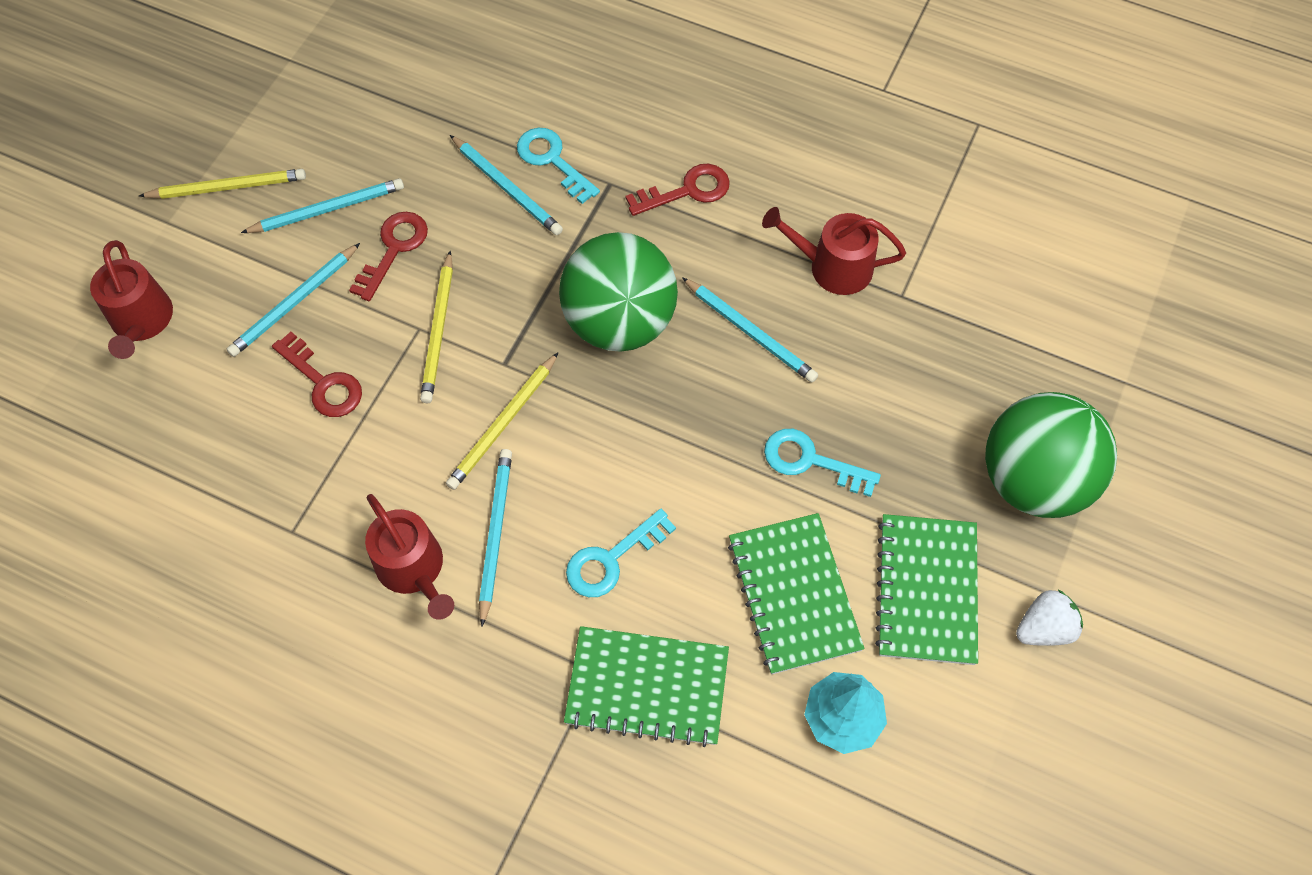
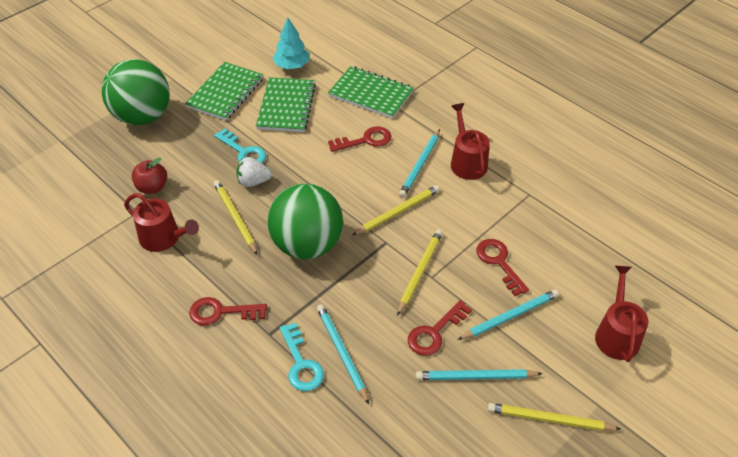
camera: 160 degrees left, 15 degrees down
(612, 559) = (365, 140): turquoise key -> red key
(750, 332) = (235, 218): turquoise pencil -> yellow pencil
(910, 344) = (152, 187): none -> red apple
(1044, 628) = (185, 69): white strawberry -> white strawberry (253, 182)

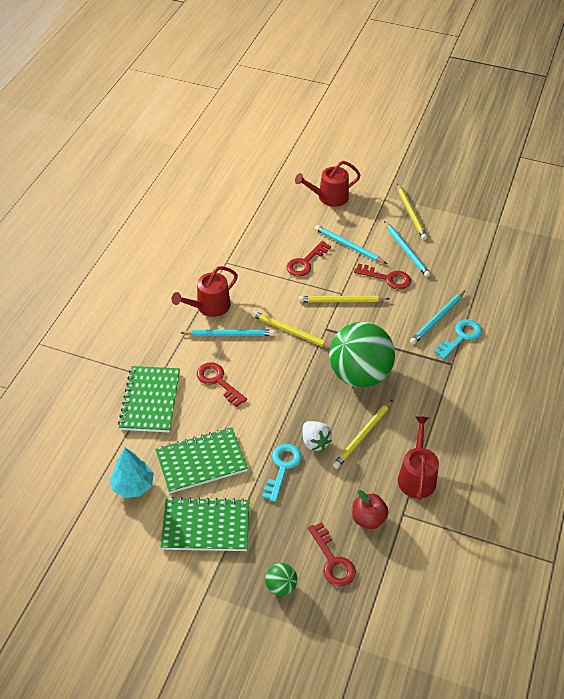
camera: 115 degrees left, 0 degrees up
(143, 117) = (281, 586): green ball -> green ball, size x0.42
(221, 312) = (455, 400): red key -> red key (332, 560)

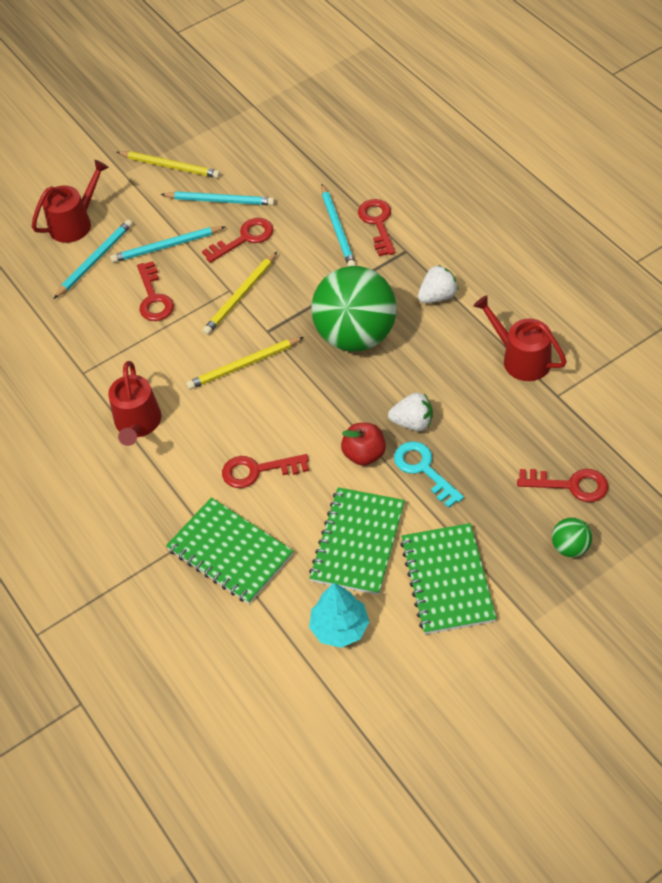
camera: 50 degrees left, 5 degrees up
(206, 526) = (447, 580): green notebook -> green notebook turned 45 degrees counterclockwise
(229, 334) = (197, 425): turquoise pencil -> turquoise pencil (95, 260)
(329, 197) = (74, 223): red watering can -> red watering can turned 150 degrees counterclockwise
(363, 436) = (437, 376): yellow pencil -> none
(368, 519) = (542, 427): red apple -> red apple (364, 454)
(429, 401) = (437, 296): none -> white strawberry
(461, 337) = (377, 223): turquoise key -> red key

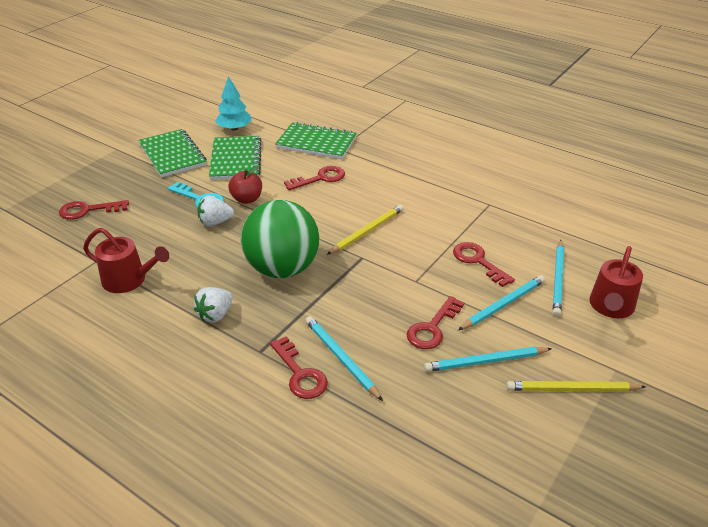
camera: 155 degrees right, 15 degrees down
(137, 423) = (423, 185): red watering can -> none
(240, 296) = (402, 278): yellow pencil -> none
(570, 547) = (90, 181): green ball -> none

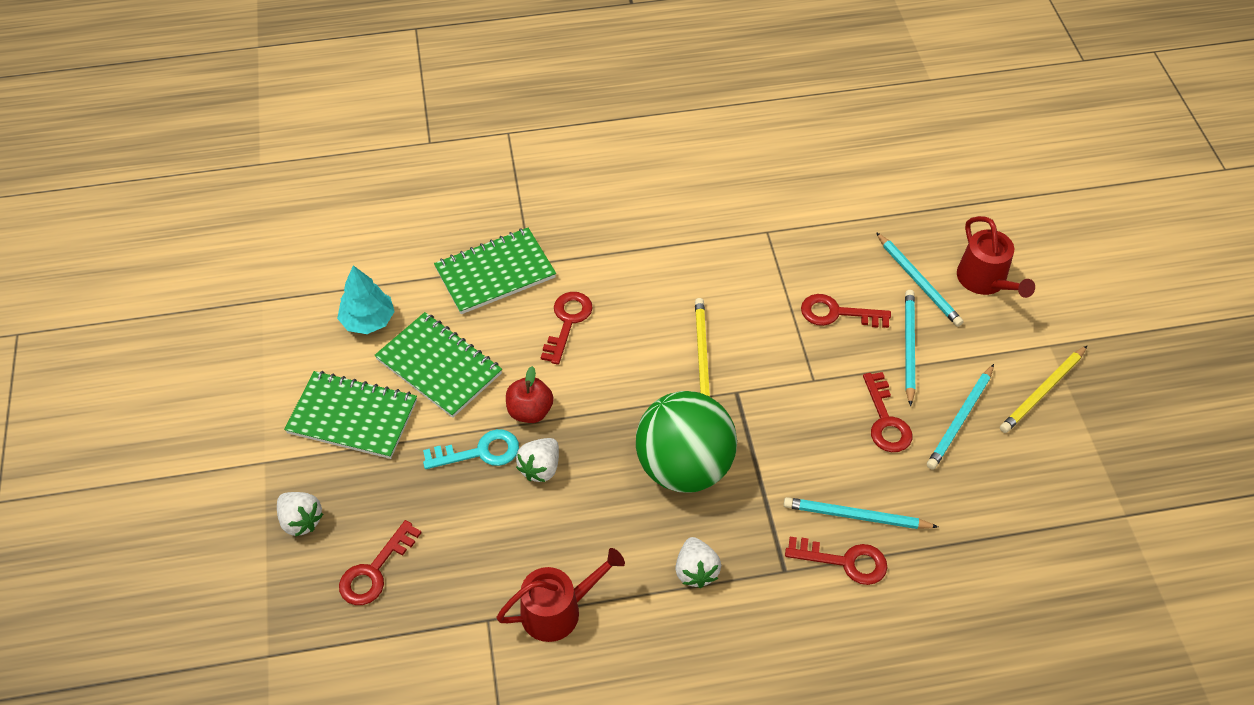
camera: 45 degrees left, 15 degrees up
(94, 175) = (301, 520): none -> white strawberry

